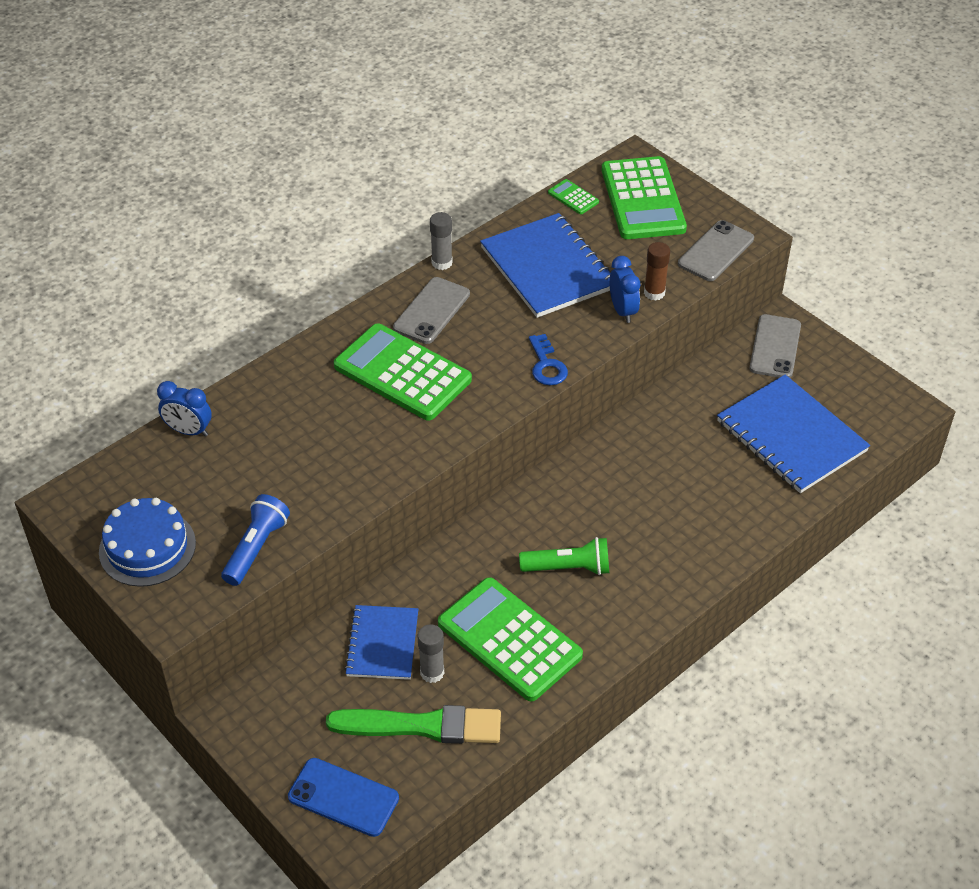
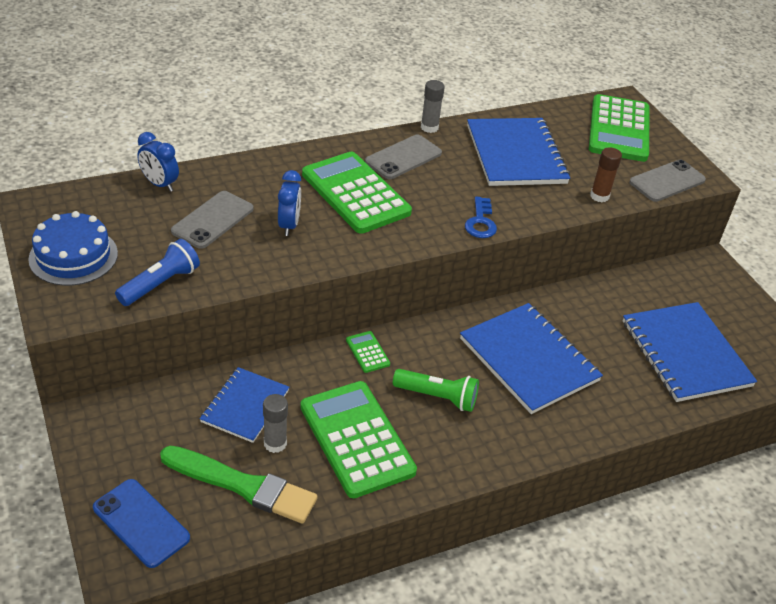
camera: 15 degrees right, 5 degrees down
(573, 197) = (560, 113): green calculator -> green calculator (367, 352)
(622, 311) = (565, 201): blue clock -> blue clock (289, 225)
(641, 495) = (529, 359): none -> blue notebook
(775, 347) = (697, 280): grey phone -> grey phone (213, 220)

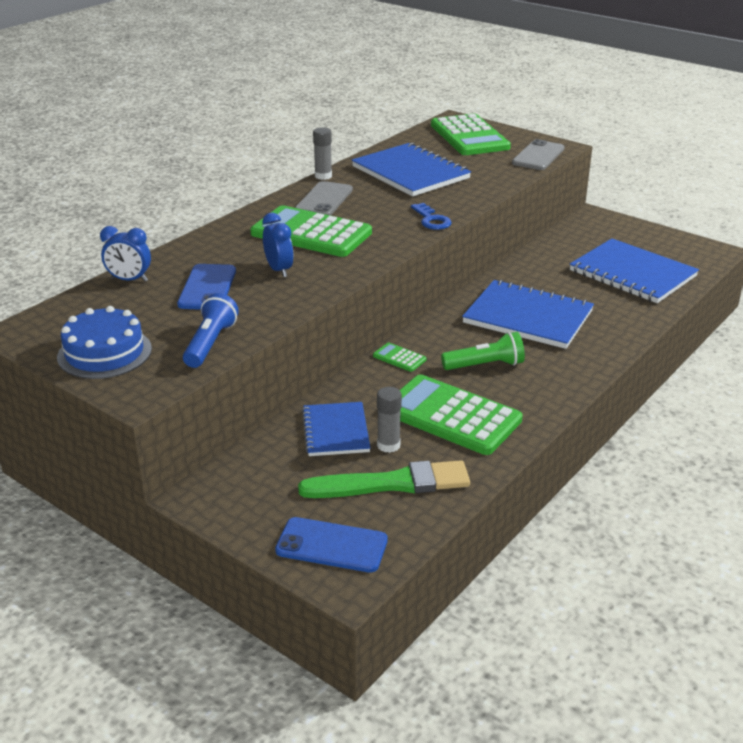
camera: 25 degrees left, 10 degrees down
(213, 220) = (207, 288): grey phone -> blue phone
(599, 196) = (501, 178): brown glue stick -> none

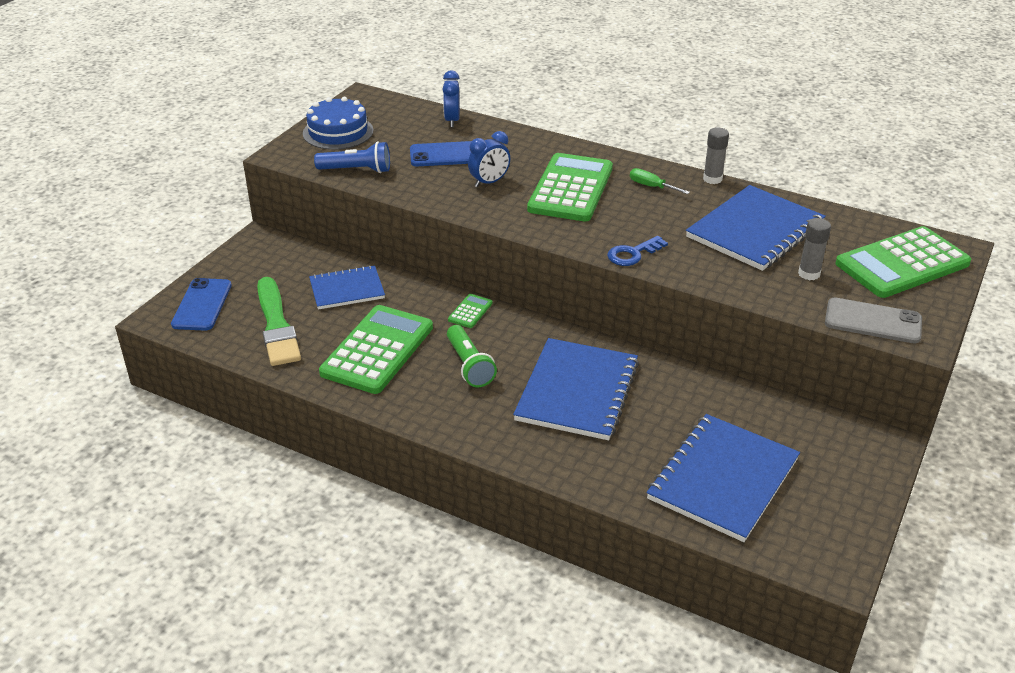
camera: 80 degrees right, 5 degrees up
(324, 200) = (651, 186): grey phone -> green screwdriver
(388, 445) = (329, 319): grey glue stick -> grey glue stick (809, 274)

